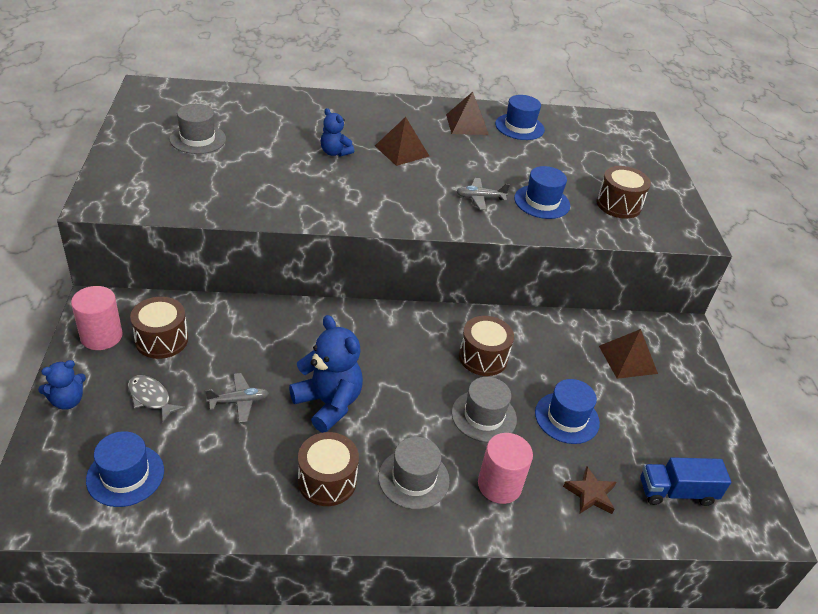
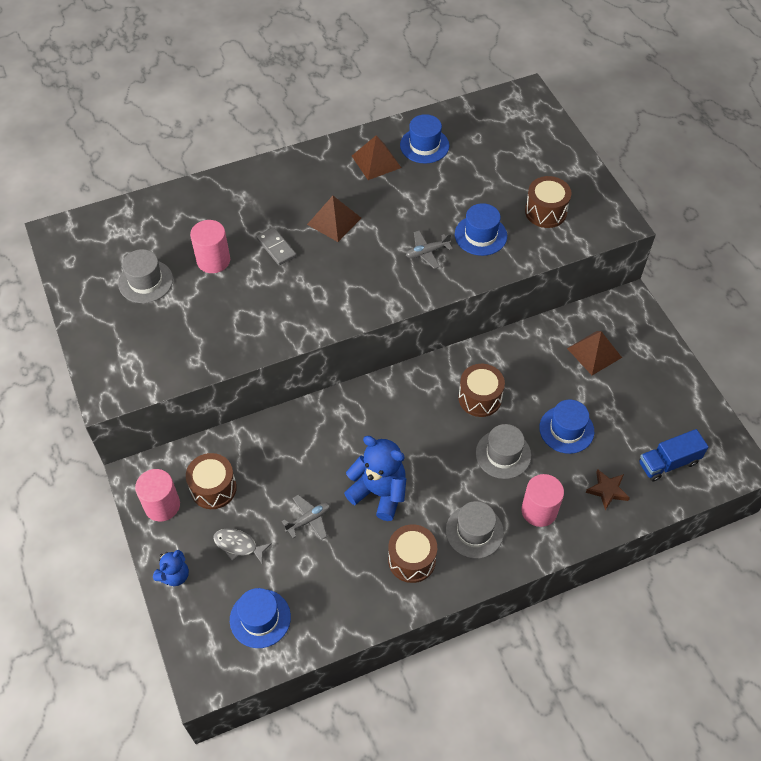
camera: 15 degrees left, 15 degrees up
(270, 144) = (213, 260): none -> pink cylinder
(335, 152) = (276, 248): blue teddy bear -> grey domino

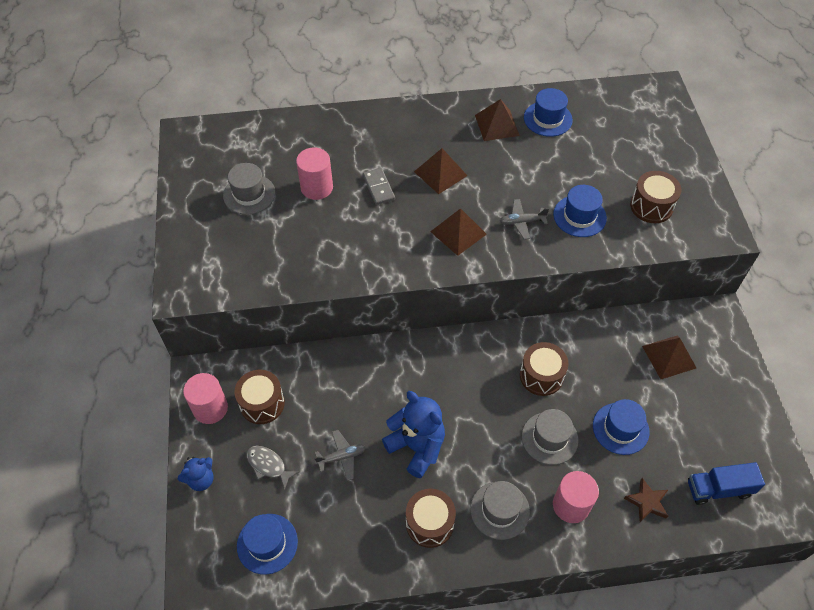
camera: 15 degrees right, 0 degrees up
(368, 275) = (458, 232): none -> brown pyramid

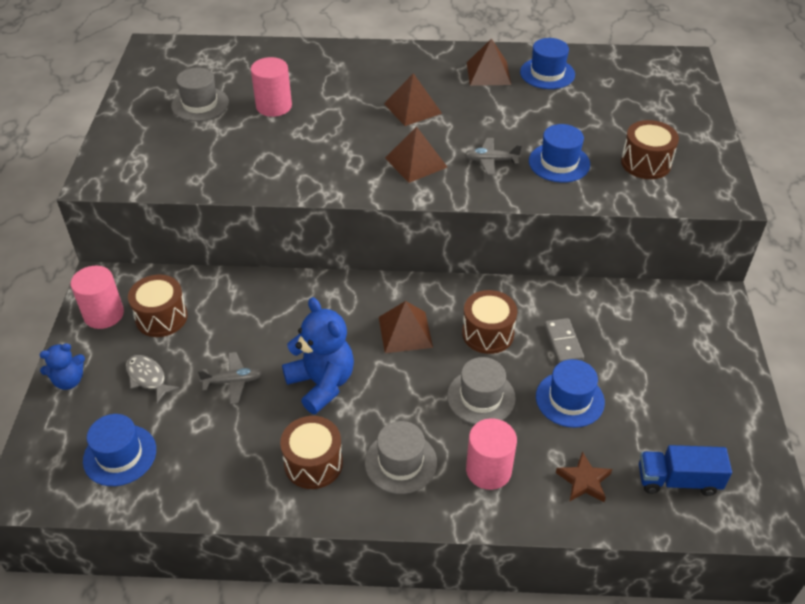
camera: 10 degrees right, 10 degrees down
(379, 188) = (341, 113): grey domino -> grey domino (563, 342)
(669, 357) = (646, 334): brown pyramid -> brown pyramid (405, 332)

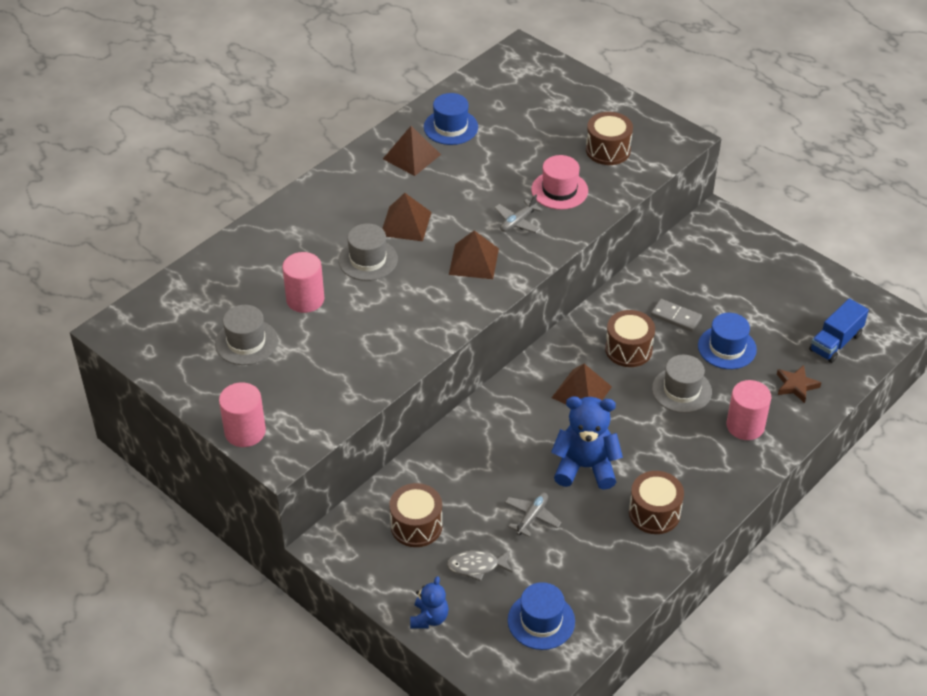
camera: 50 degrees left, 0 degrees up
(104, 314) = (373, 561): pink cylinder -> pink cylinder (245, 431)
(400, 462) = (697, 466): grey hat -> grey hat (368, 260)
(559, 163) = (559, 190): blue hat -> pink hat

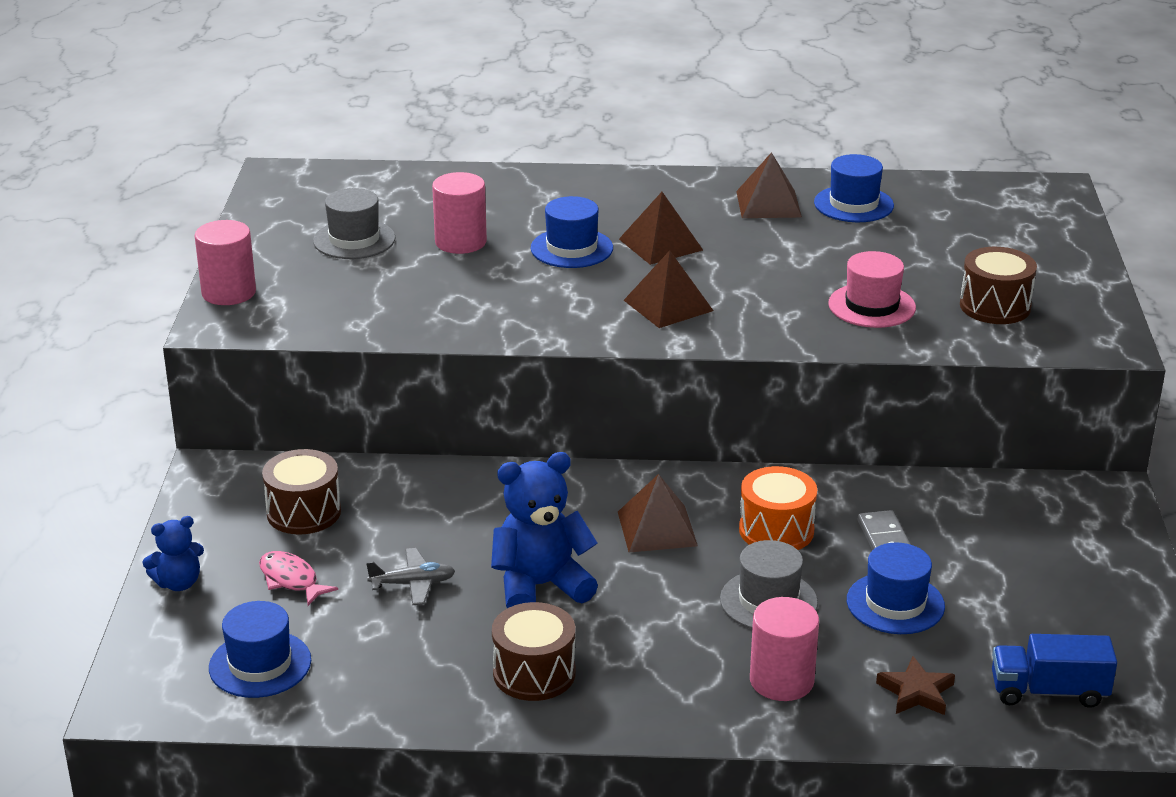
camera: 50 degrees right, 15 degrees down
(368, 260) = (571, 248): grey hat -> blue hat
(476, 566) = (291, 580): grey fish -> pink fish
(517, 222) = (775, 303): grey plane -> none
(585, 467) = (540, 586): blue teddy bear -> blue teddy bear turned 75 degrees counterclockwise
(628, 349) = (776, 530): brown drum -> orange drum

